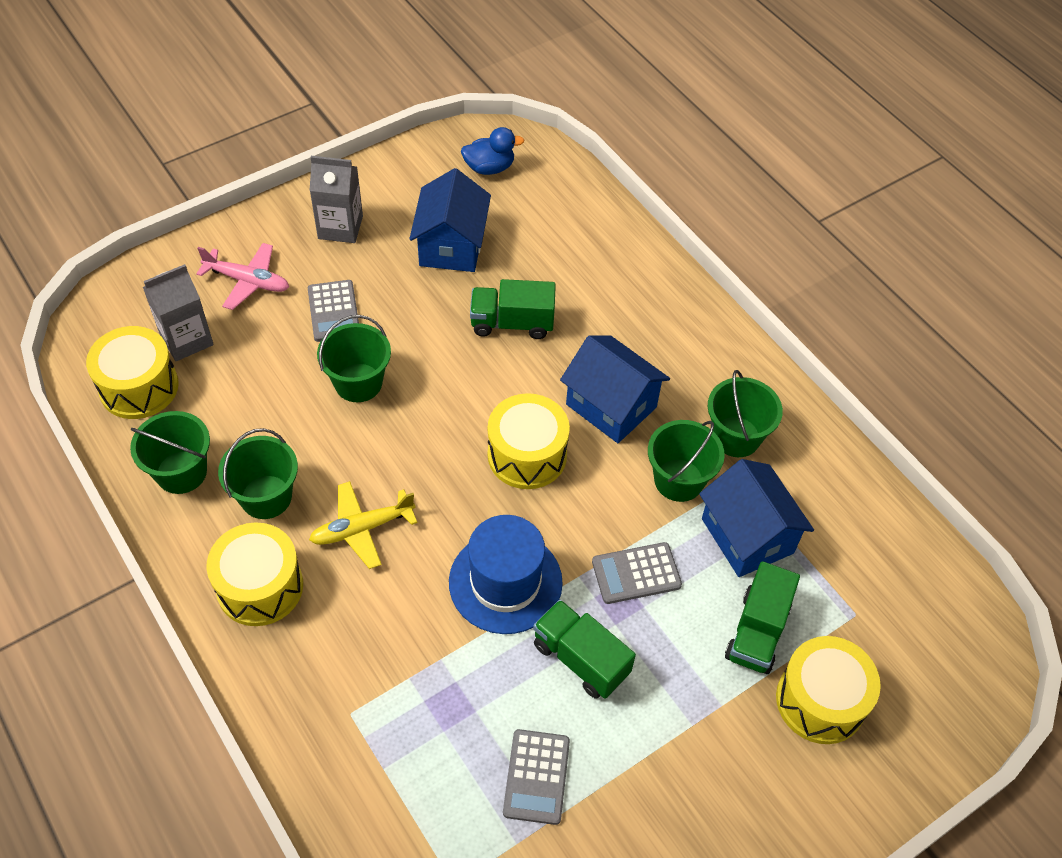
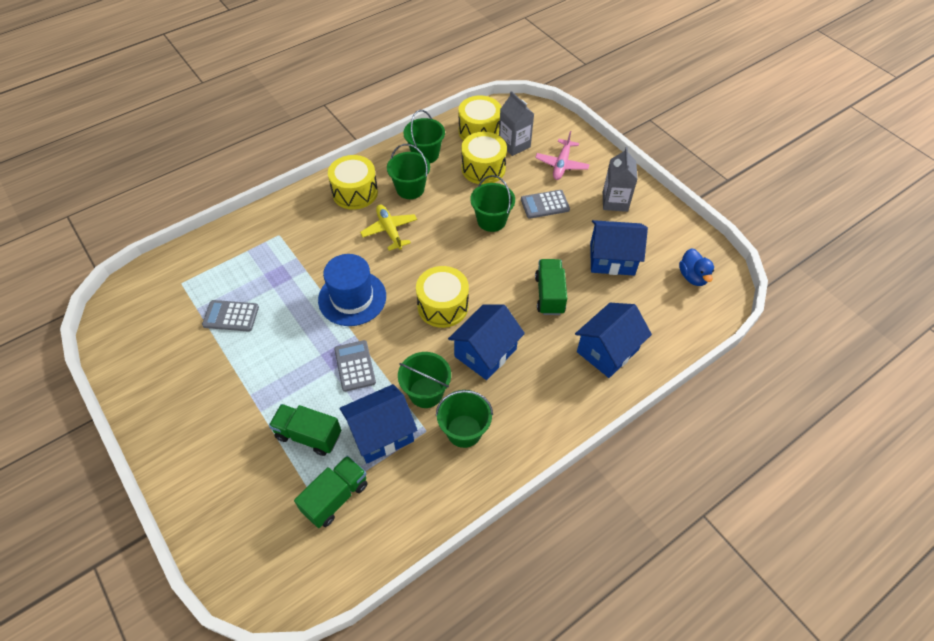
camera: 90 degrees right, 0 degrees up
(580, 659) = (299, 336): green truck -> green truck (335, 497)
(607, 271) = (607, 350): none -> blue house
(820, 700) = (255, 471): yellow drum -> yellow drum (483, 168)

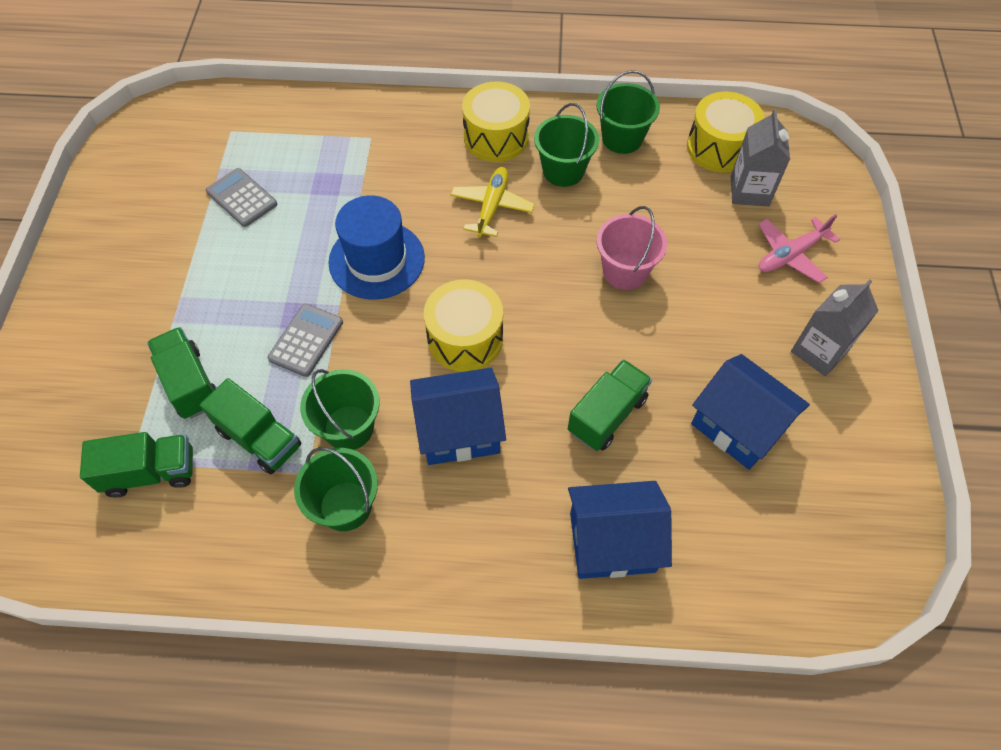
camera: 40 degrees right, 5 degrees up
(381, 433) = (259, 438): blue house -> green truck
(483, 168) = (678, 198): yellow drum -> none
(491, 220) = (625, 271): green bucket -> pink bucket
(545, 205) = (715, 294): grey calculator -> none
(692, 277) = (834, 531): blue duck -> none

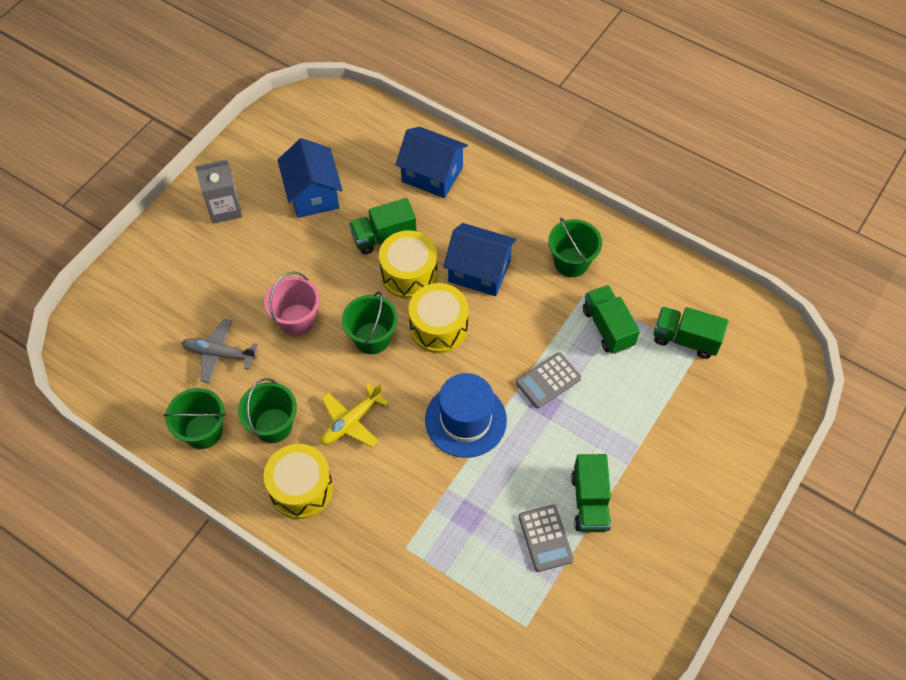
camera: 150 degrees left, 0 degrees up
(190, 383) = (641, 388): green truck -> green truck (590, 502)
(349, 427) = (547, 306): green bucket -> green bucket (372, 338)
(671, 203) = (219, 354): none -> grey plane
(719, 147) = (138, 382): yellow drum -> yellow drum (409, 274)
(749, 191) = (155, 334): grey carton -> none
(790, 255) = (177, 274): pink plane -> none

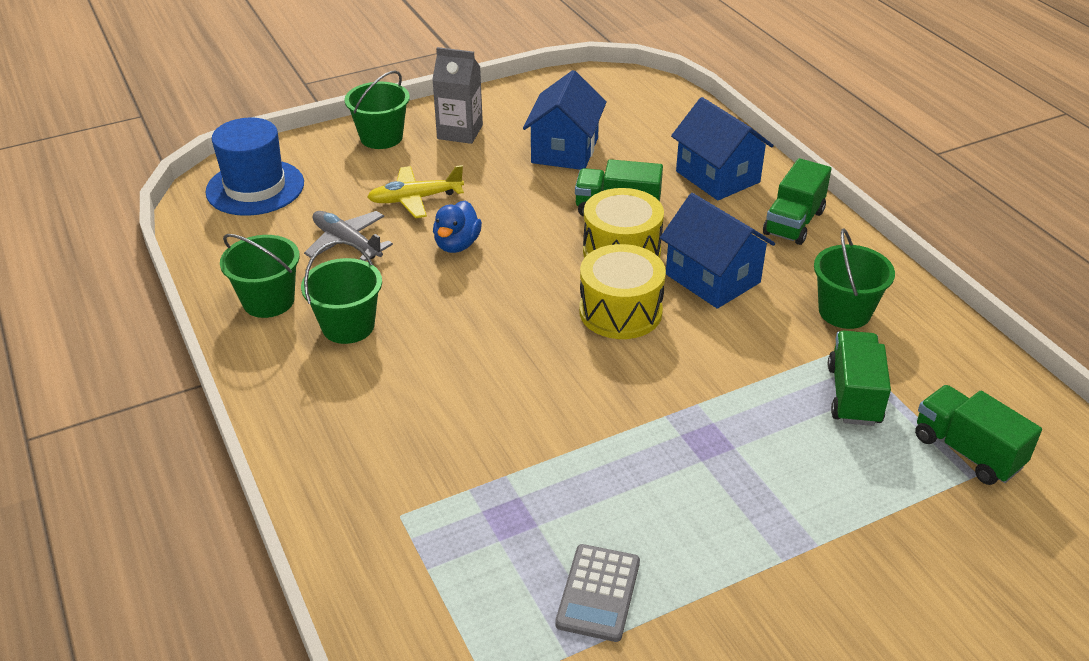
camera: 30 degrees right, 20 degrees down
(297, 320) = (457, 245): pink bucket -> blue duck
(301, 488) = (326, 398): yellow drum -> none
(351, 421) = (440, 358): yellow plane -> yellow plane (415, 199)
(372, 338) = (530, 292): green bucket -> green bucket (381, 137)
(465, 420) = (585, 414): blue hat -> blue hat (255, 187)
(548, 381) = (728, 418): grey calculator -> none
(590, 502) = (695, 579): green truck -> green truck (793, 223)

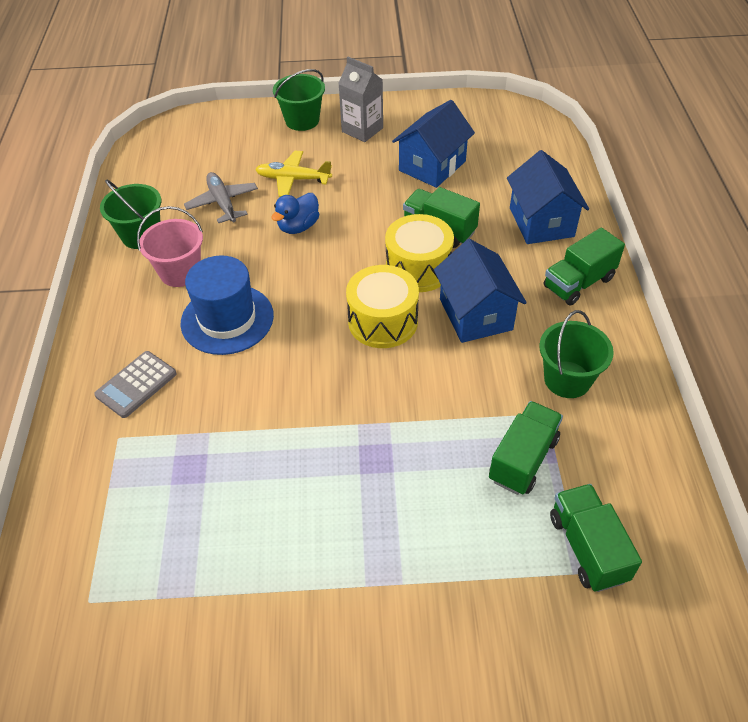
camera: 25 degrees right, 10 degrees up
(255, 187) = (190, 140): blue hat -> blue hat (227, 319)
(348, 326) = (180, 272): green bucket -> pink bucket
(598, 593) = (210, 556): grey calculator -> grey calculator (136, 384)

